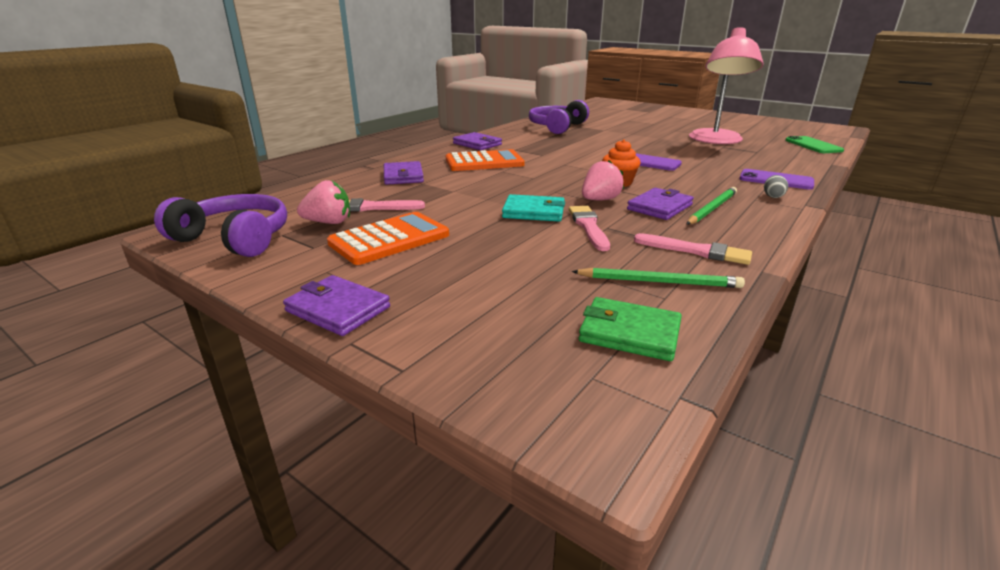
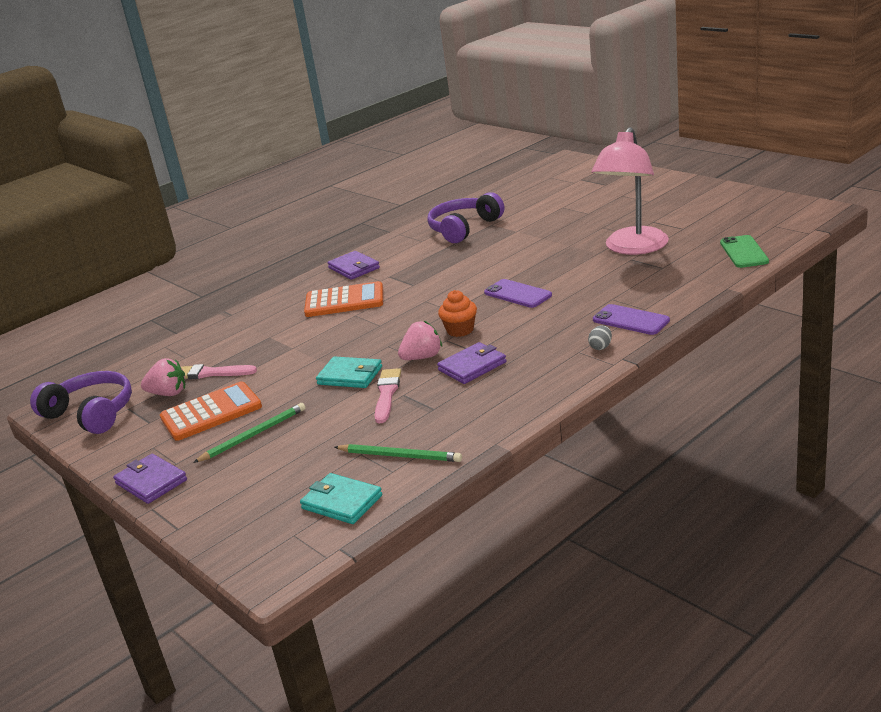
camera: 15 degrees right, 0 degrees up
(403, 176) = (254, 327): purple wallet -> none
(629, 333) = (342, 502): green wallet -> turquoise wallet
(696, 251) = (459, 422): pink brush -> none
(711, 209) = (521, 367): green pencil -> green pencil (253, 435)

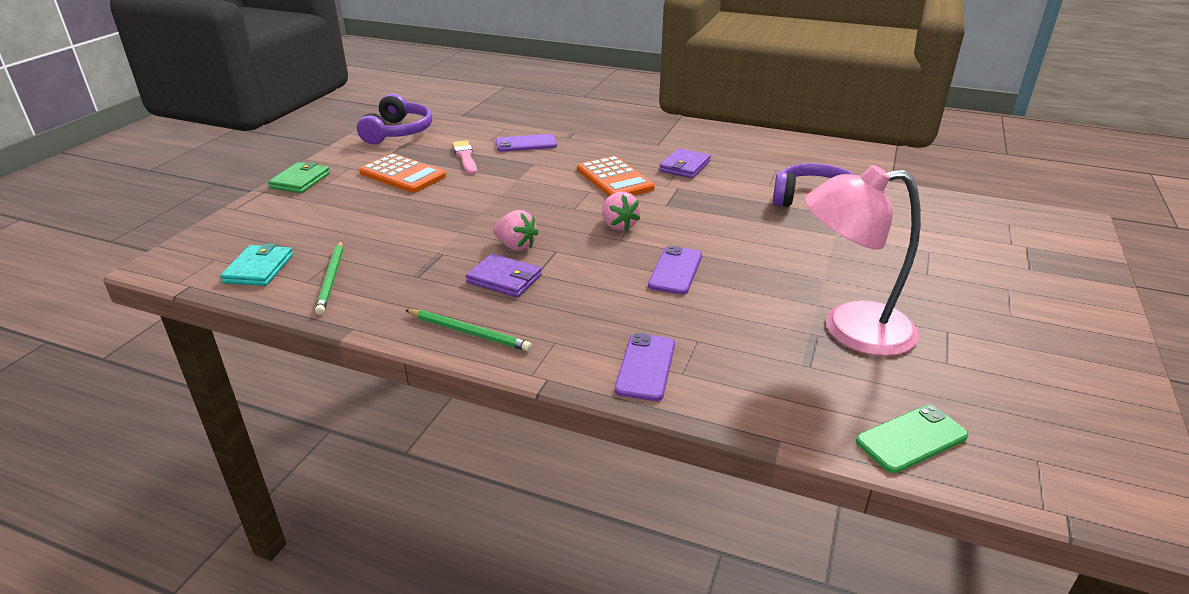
camera: 60 degrees right, 5 degrees up
(151, 482) = (300, 181): purple wallet -> green wallet
(168, 393) = (430, 150): pink strawberry -> pink strawberry (618, 226)
(219, 337) = (526, 144): none -> purple phone
(253, 435) = (367, 201): green pencil -> green pencil (468, 332)
(350, 375) = (473, 218): turquoise wallet -> none
(387, 394) = (442, 245): pink brush -> none
(460, 330) = (578, 254): orange cupcake -> none
(601, 347) = (570, 356): grey egg -> none

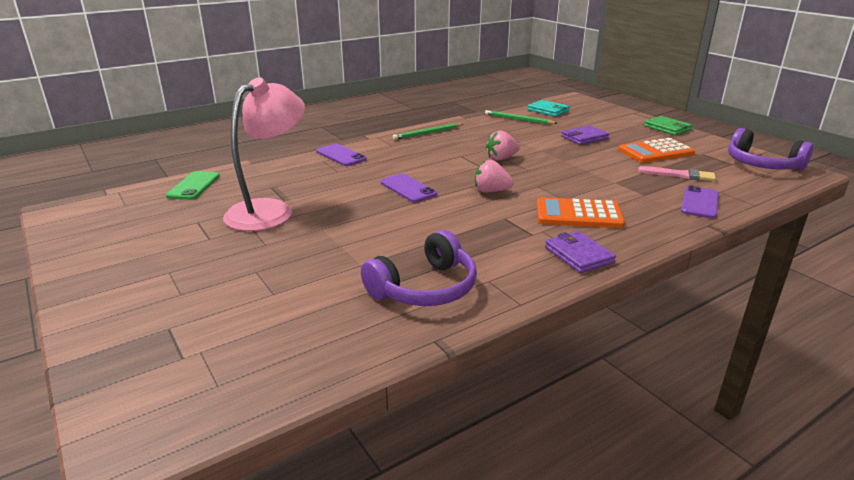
camera: 125 degrees right, 5 degrees down
(504, 279) = (466, 148): purple wallet -> purple wallet (584, 137)

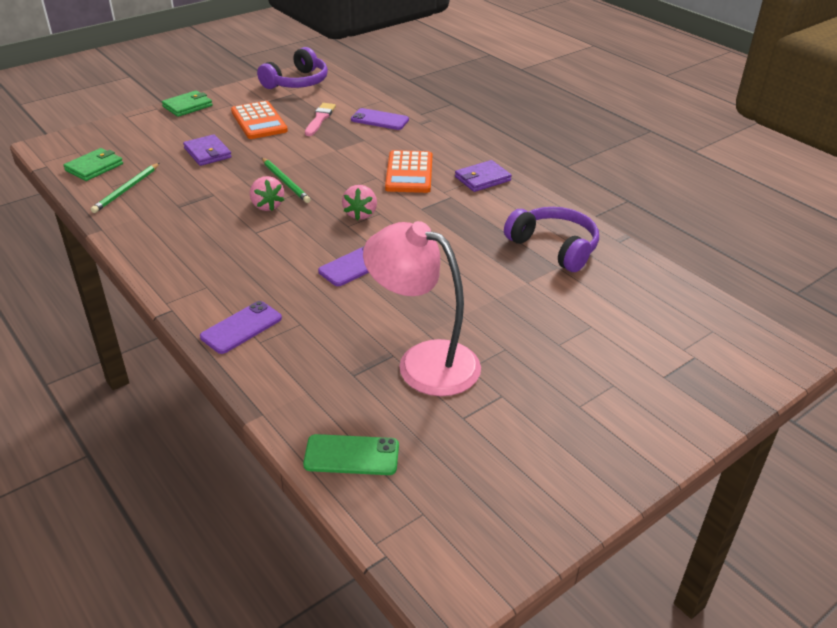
camera: 95 degrees left, 10 degrees up
(428, 133) = (163, 258): green pencil -> green pencil (285, 182)
(548, 110) = (94, 167): turquoise wallet -> green wallet

